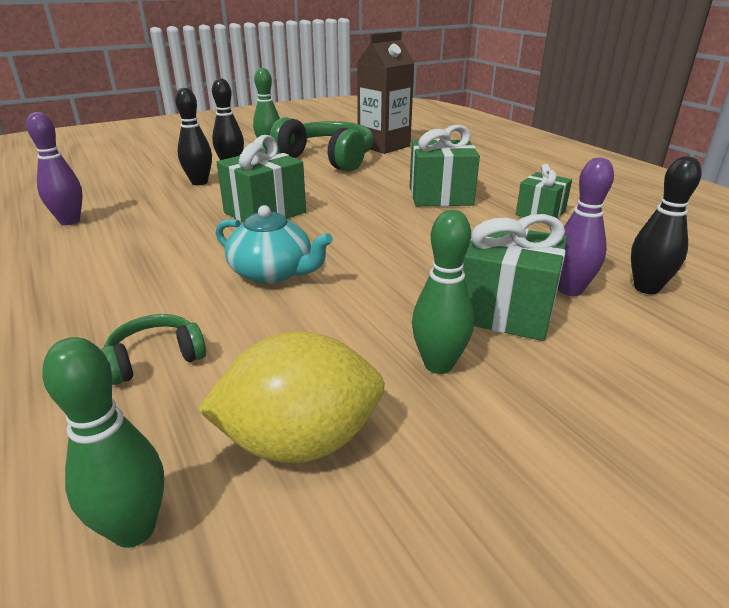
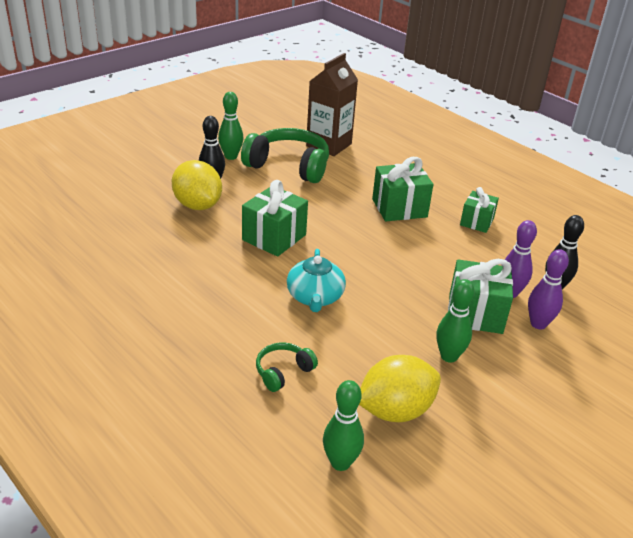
camera: 15 degrees left, 5 degrees up
(70, 221) = (124, 260): purple bowling pin -> purple bowling pin (538, 324)
(199, 182) = (197, 205): black bowling pin -> yellow lemon
(273, 272) = (315, 297): turquoise teapot -> turquoise teapot turned 75 degrees clockwise

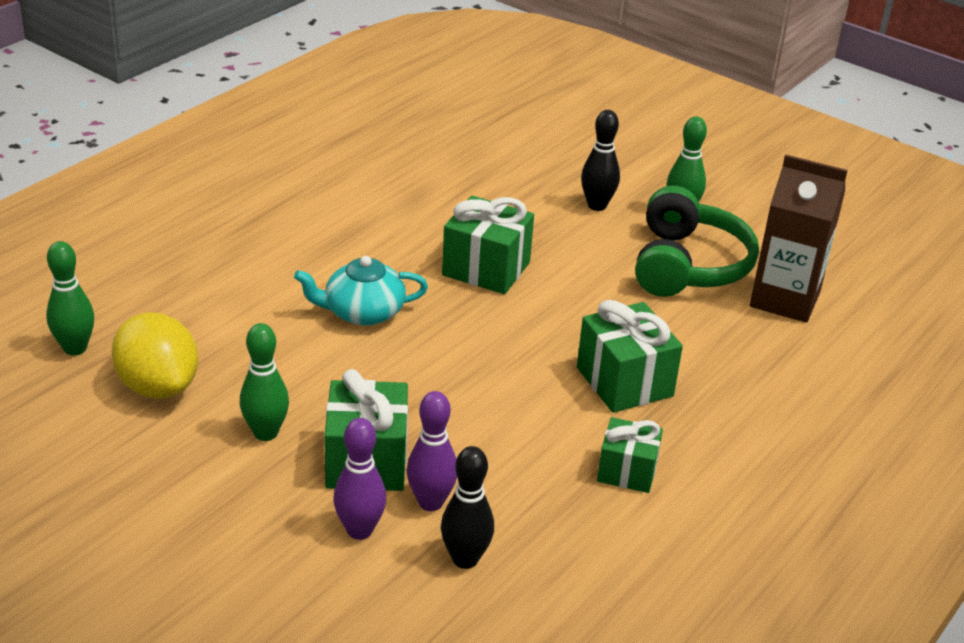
camera: 80 degrees right, 0 degrees up
(197, 205) = (535, 201): yellow lemon -> none
(283, 372) = (214, 298): green headphones -> none

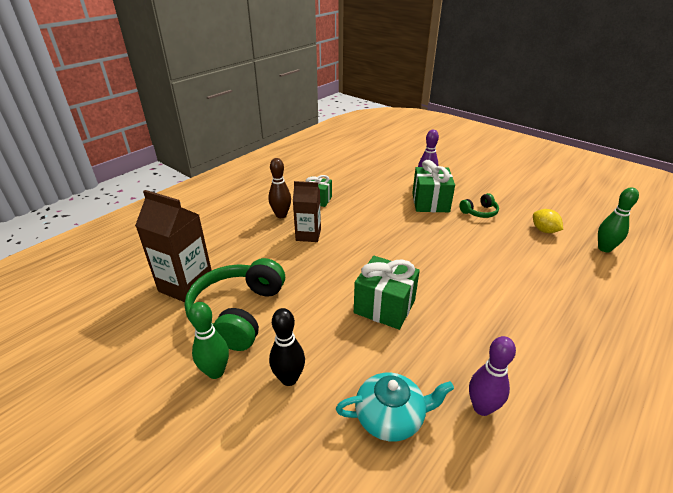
camera: 175 degrees left, 0 degrees up
(158, 386) = (544, 230): yellow lemon -> yellow lemon, size x0.58
(266, 433) = (479, 212): green bowling pin -> green headphones
(362, 312) = (458, 272): turquoise teapot -> turquoise teapot (391, 417)
(430, 502) = (400, 190): purple bowling pin -> purple bowling pin (482, 407)
(465, 559) = (385, 175): black bowling pin -> none
(624, 382) = (308, 235): green gift -> brown carton
(694, 428) = (281, 215): none -> brown bowling pin

